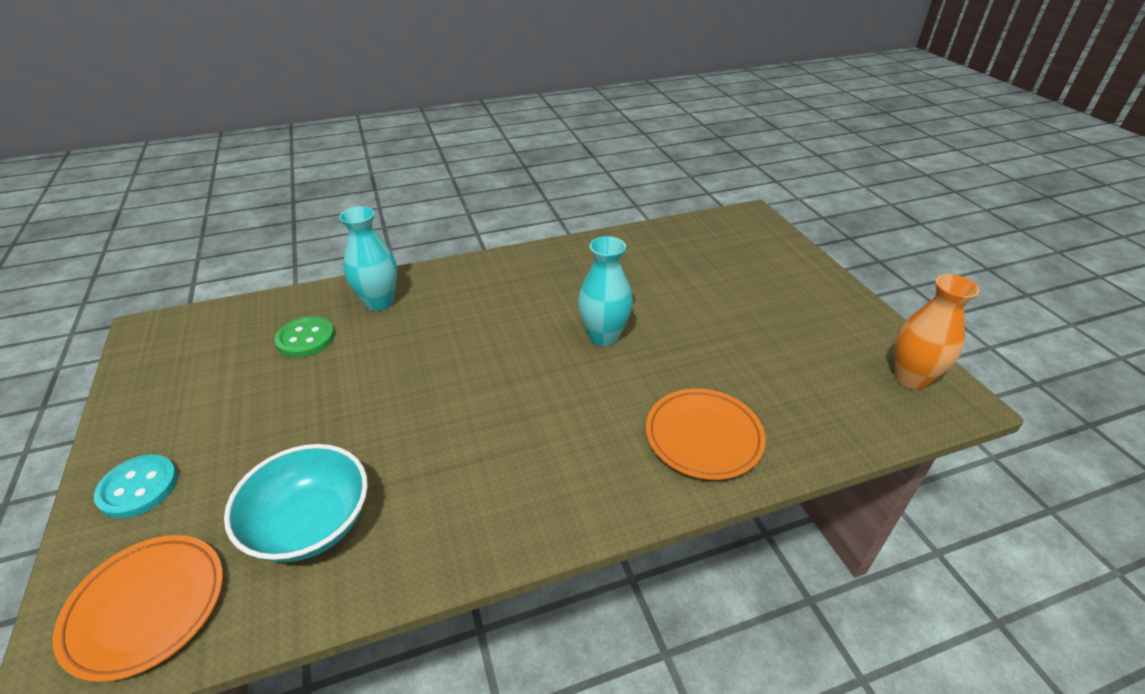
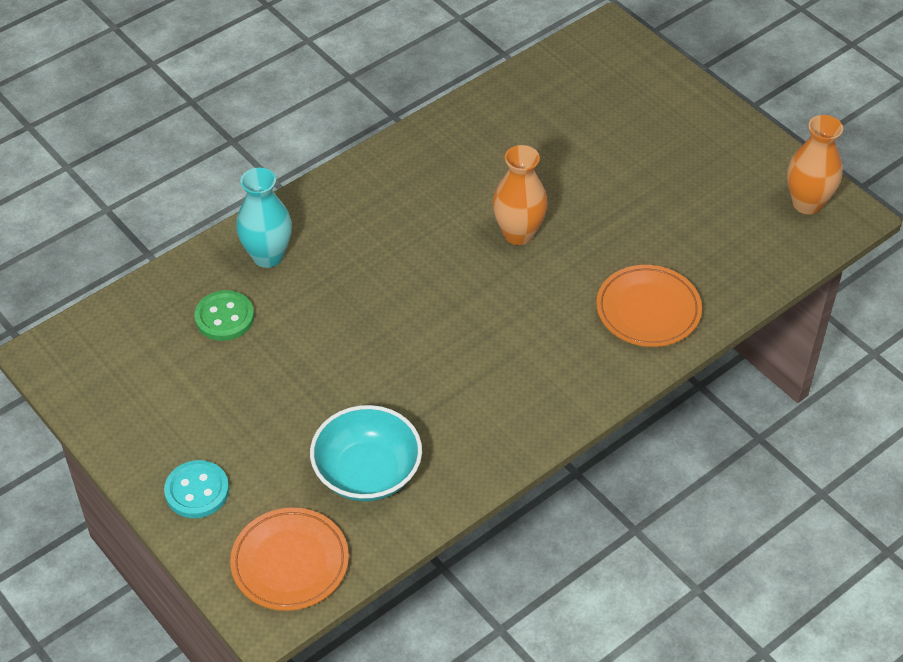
camera: 20 degrees left, 10 degrees up
(603, 336) = (518, 234): turquoise vase -> orange vase

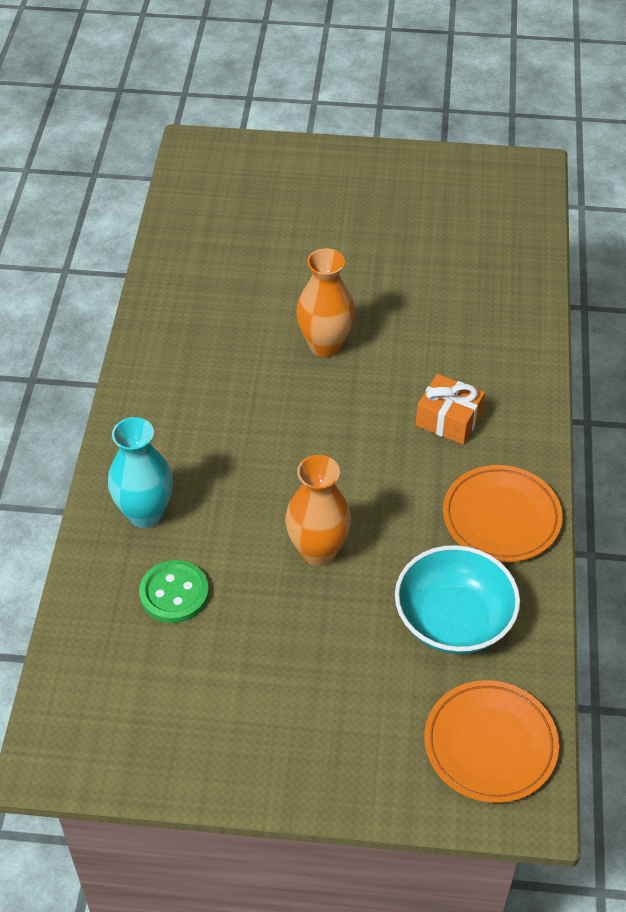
camera: 45 degrees left, 0 degrees up
(197, 491) = (341, 756): turquoise button -> none
(536, 346) = (448, 419): none -> orange gift
(648, 310) = (489, 332): orange plate -> orange plate (501, 517)
(807, 203) = (494, 180): orange vase -> orange vase (318, 551)

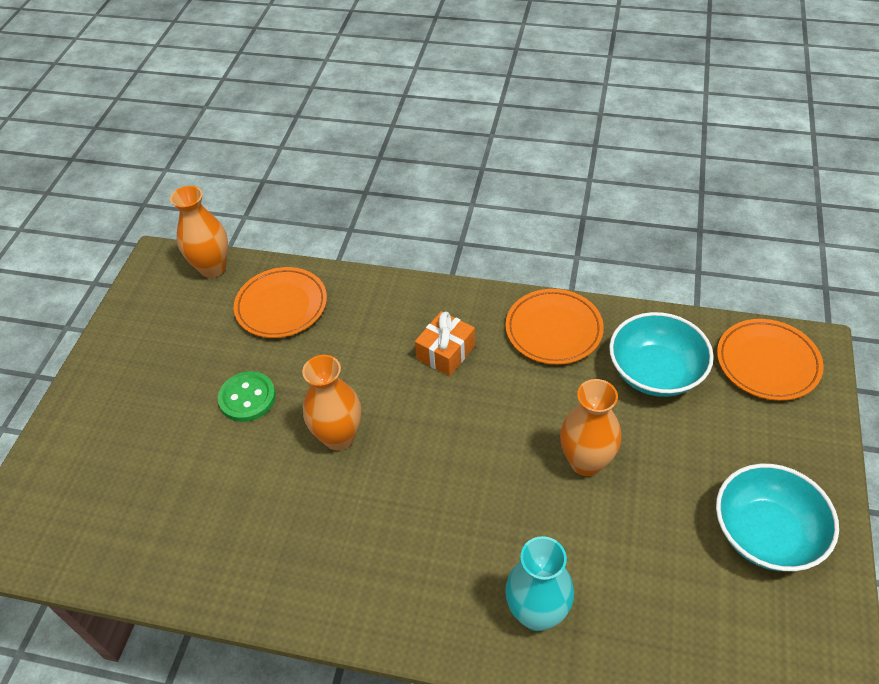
camera: 80 degrees left, 0 degrees up
(174, 593) = (635, 587): green button -> green button (247, 398)
(243, 717) = (766, 533): none -> turquoise bowl
(487, 275) = (281, 306): none -> orange plate
(529, 212) = (212, 268): none -> orange vase

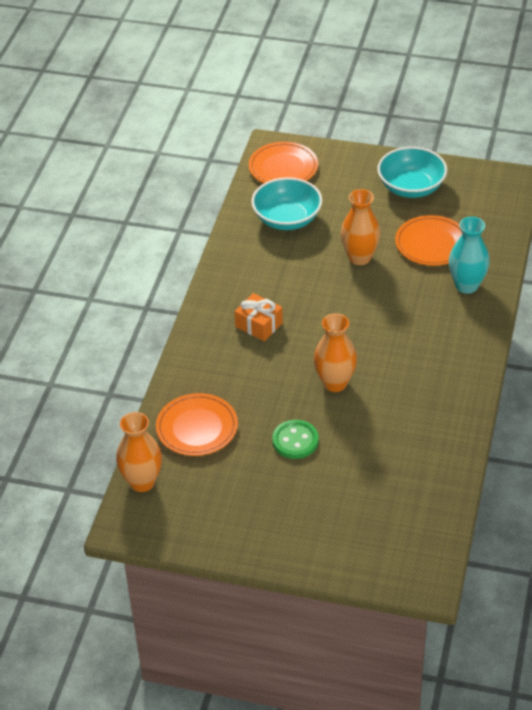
camera: 90 degrees left, 5 degrees down
(553, 330) = (243, 266): orange plate -> orange plate (431, 244)

